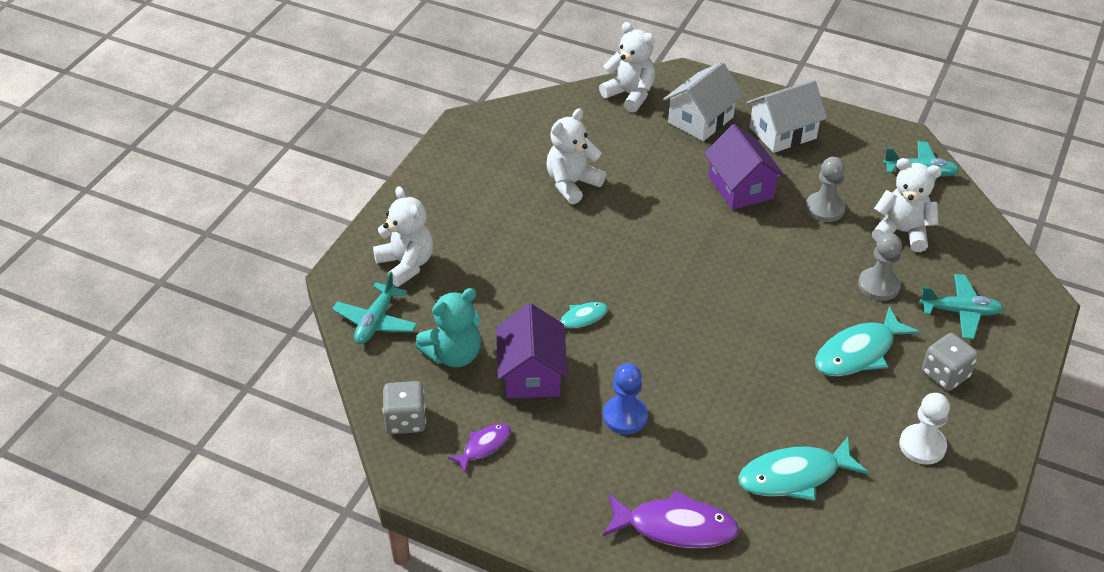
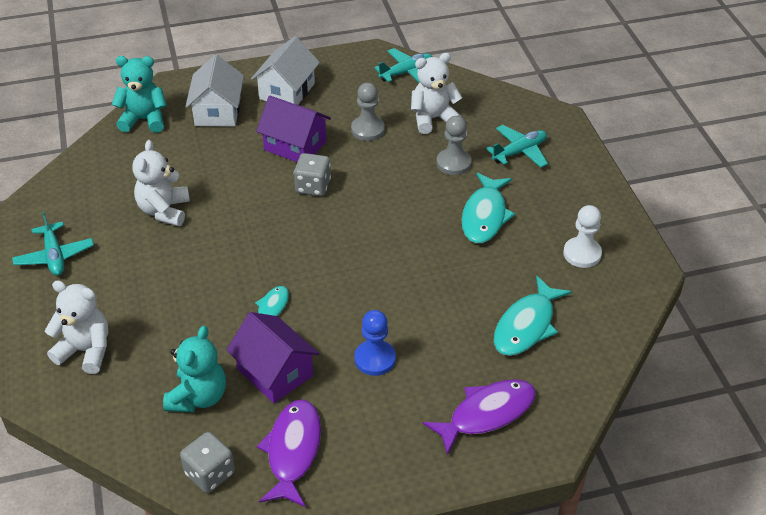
camera: 40 degrees left, 0 degrees up
(376, 321) = (105, 412): turquoise plane -> turquoise plane (54, 256)
(484, 446) = (293, 451): purple fish -> purple fish, size x1.80
(630, 95) = (144, 120): white teddy bear -> turquoise teddy bear
(945, 374) = (550, 198): grey dice -> grey dice (313, 186)

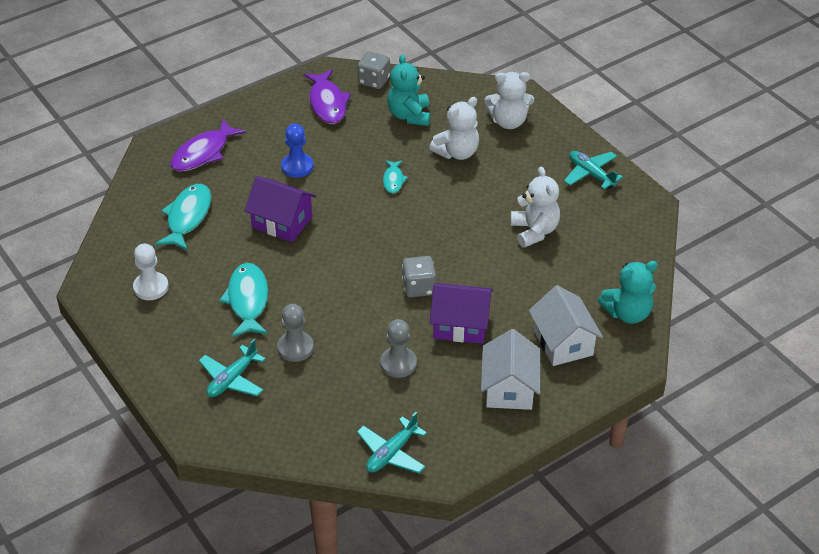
camera: 160 degrees right, 0 degrees up
(275, 372) = (365, 141): purple house -> purple house (282, 222)
(433, 119) = (336, 396): white teddy bear -> white teddy bear (457, 152)

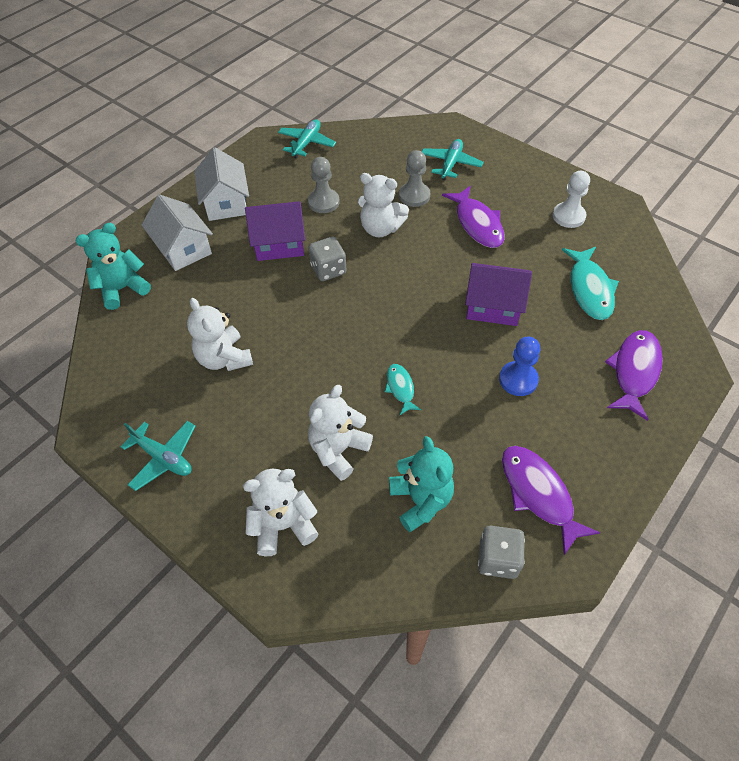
camera: 165 degrees right, 10 degrees up
(248, 300) = (477, 224): turquoise fish -> purple fish
(349, 318) = (380, 228): none -> white teddy bear

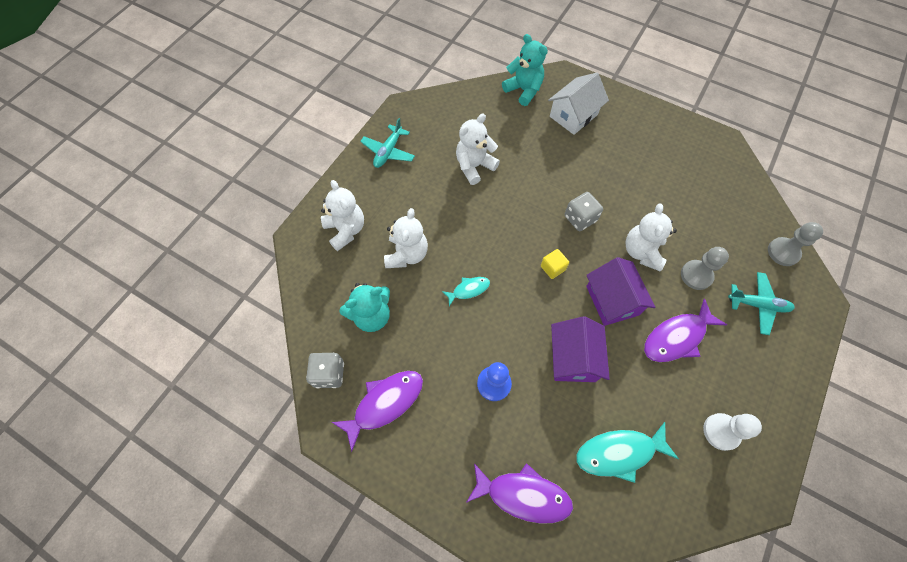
camera: 80 degrees right, 10 degrees up
(226, 203) = (633, 131): white house -> none
(279, 244) = (598, 178): purple house -> purple house (612, 300)
(306, 143) = (734, 174): turquoise plane -> none
(323, 202) = (660, 201): grey pawn -> grey pawn (783, 252)
(338, 450) = (407, 254): white teddy bear -> white teddy bear turned 75 degrees clockwise
(386, 304) = (552, 268): none -> yellow cube

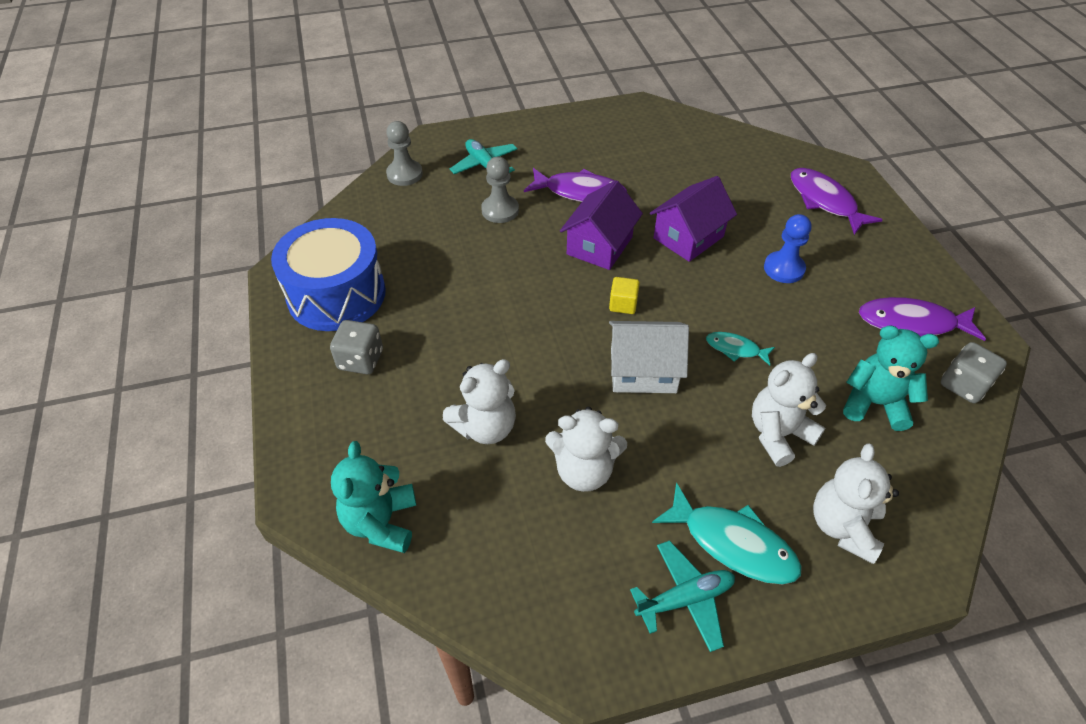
camera: 135 degrees left, 15 degrees down
(573, 115) = (376, 428): white house -> white house (643, 371)
(580, 218) = (536, 321): grey dice -> grey dice (360, 360)
(619, 453) = (719, 174): turquoise fish -> turquoise fish (733, 543)
(642, 252) = (519, 255): white teddy bear -> white teddy bear (485, 427)
(683, 152) = (336, 294): none -> blue drum
(721, 432) = (627, 138): white pawn -> none

